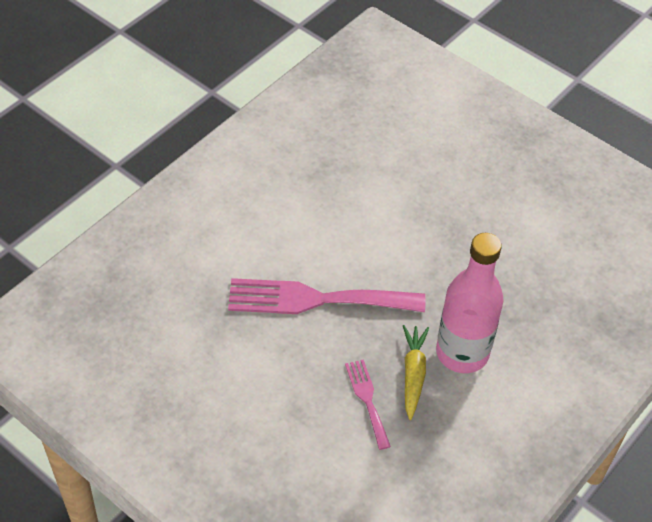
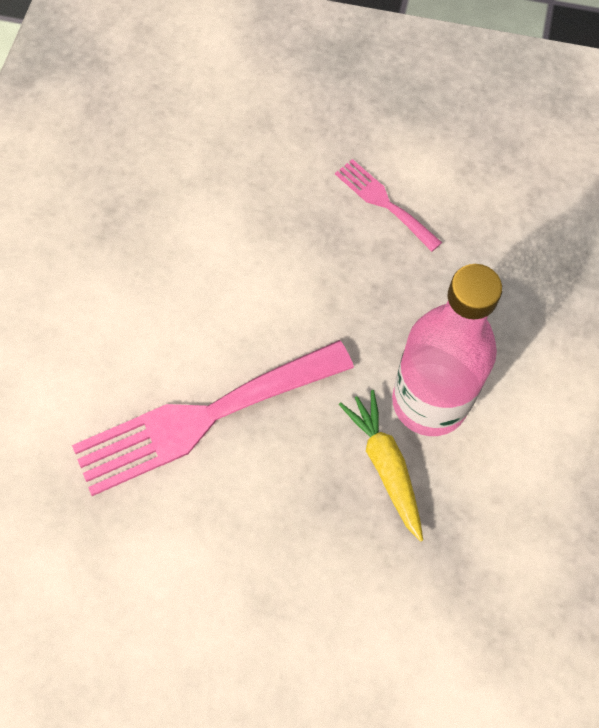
camera: 25 degrees left, 15 degrees up
(367, 400) = (347, 535): pink fork -> pink fork (384, 202)

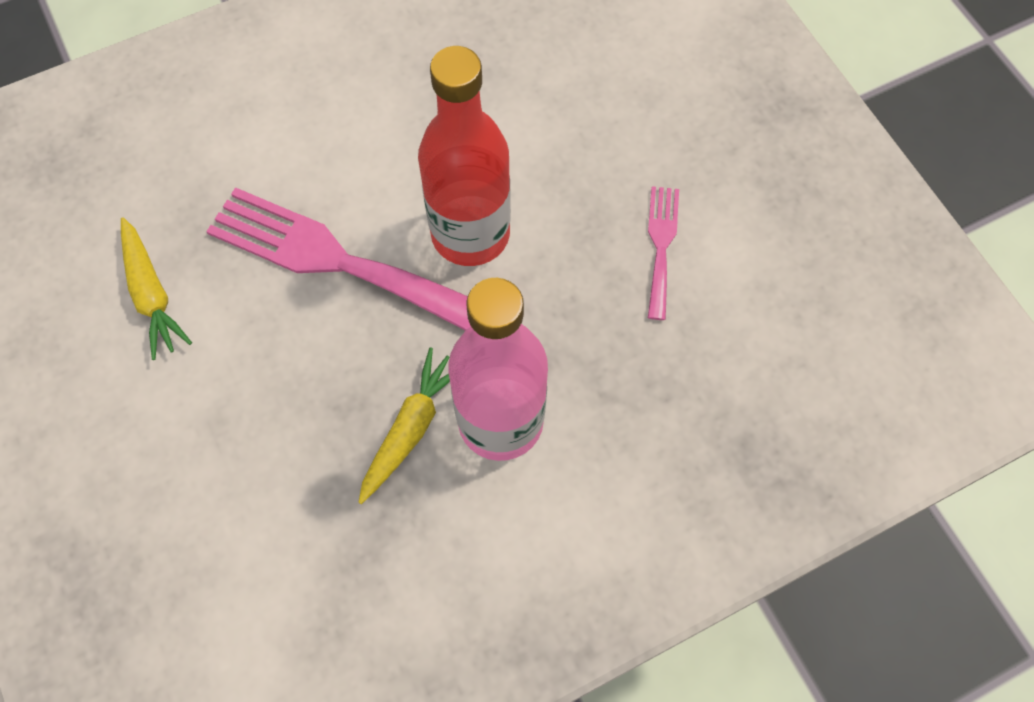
camera: 50 degrees right, 0 degrees up
(107, 576) = (152, 294): none -> yellow carrot
(265, 312) = (470, 234): none -> red bottle

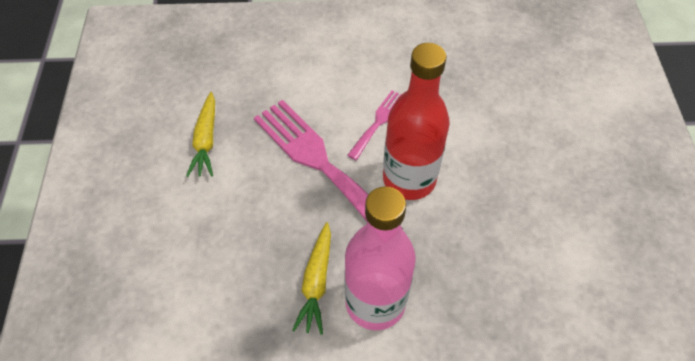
camera: 25 degrees right, 10 degrees down
(410, 428) = (316, 282): yellow carrot -> yellow carrot turned 135 degrees clockwise
(661, 245) = (532, 235): pink fork -> pink fork (379, 122)

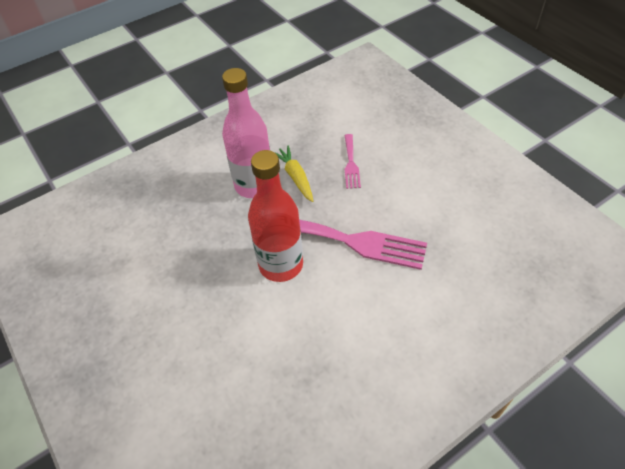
camera: 150 degrees right, 5 degrees down
(206, 140) = (441, 212): yellow carrot -> none
(379, 122) = (334, 296): pink fork -> pink fork (351, 164)

